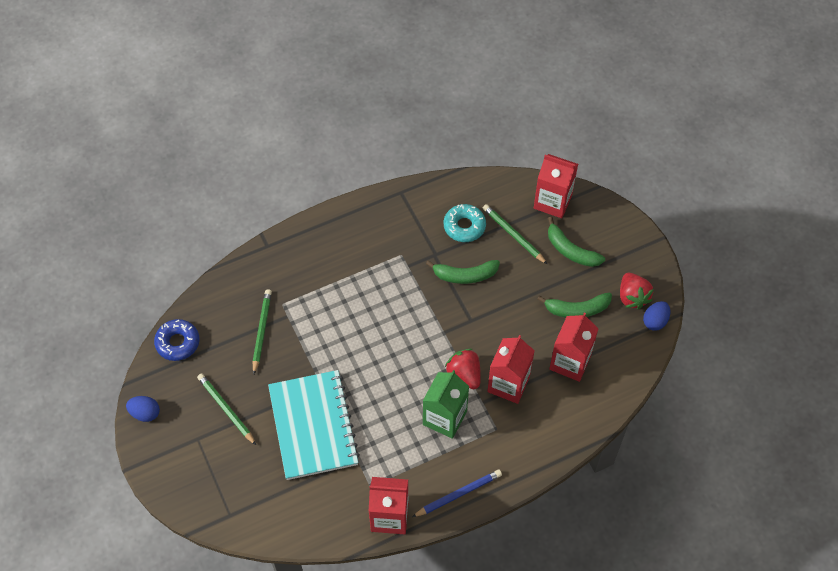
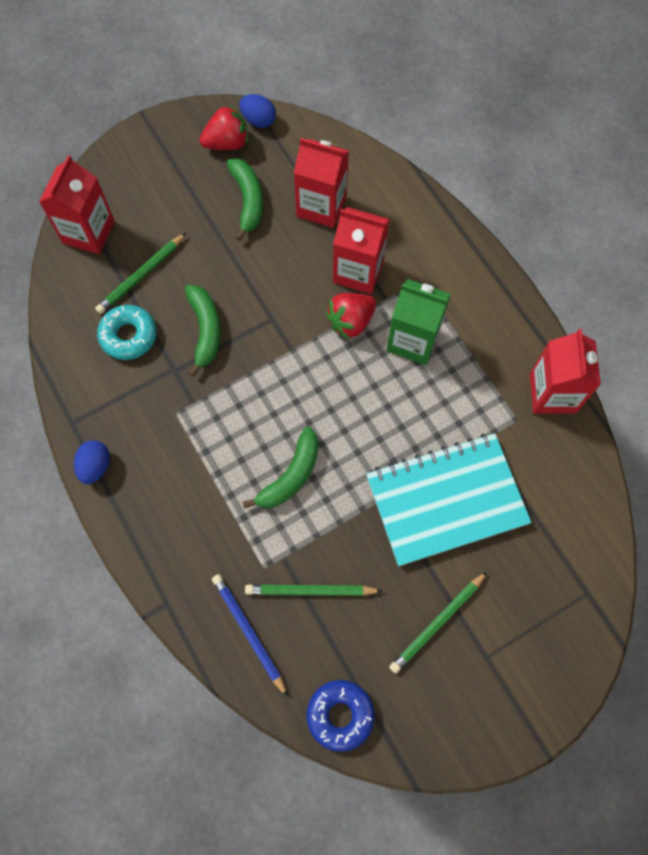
camera: 95 degrees left, 10 degrees up
(145, 413) = (459, 744): blue egg -> blue egg (95, 466)
(458, 494) = (510, 318): blue pencil -> blue pencil (249, 632)
(571, 250) = (163, 209): green banana -> green banana (291, 475)

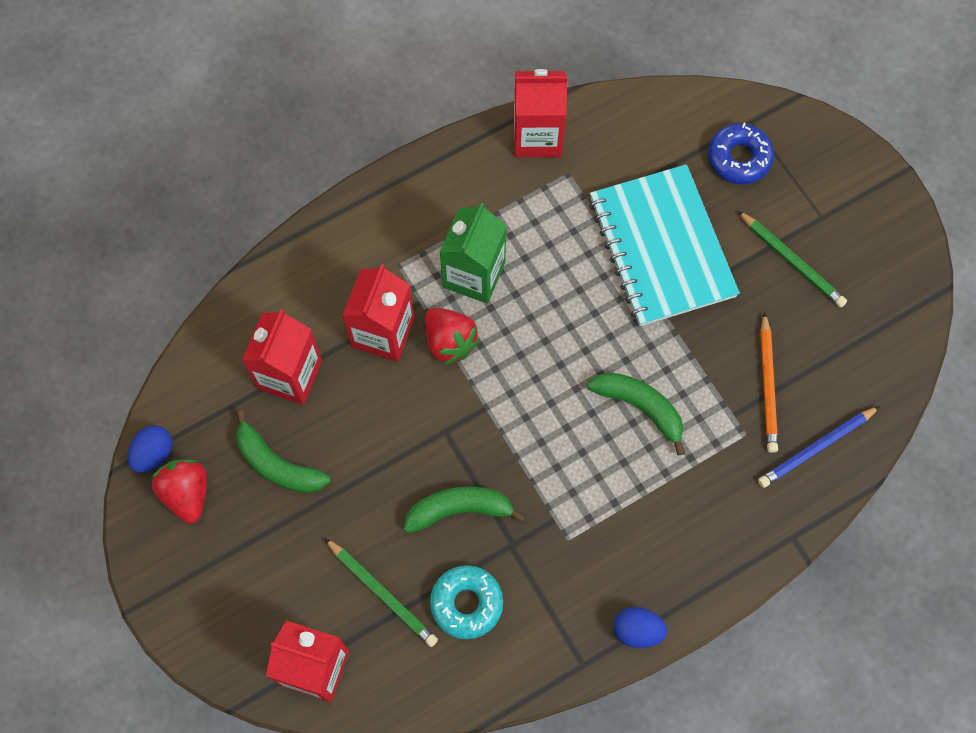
camera: 90 degrees left, 0 degrees up
(248, 200) = (277, 464): green banana -> green banana turned 135 degrees counterclockwise
(310, 591) = (767, 386): green pencil -> orange pencil
(340, 715) = (891, 356): blue donut -> blue donut (739, 158)

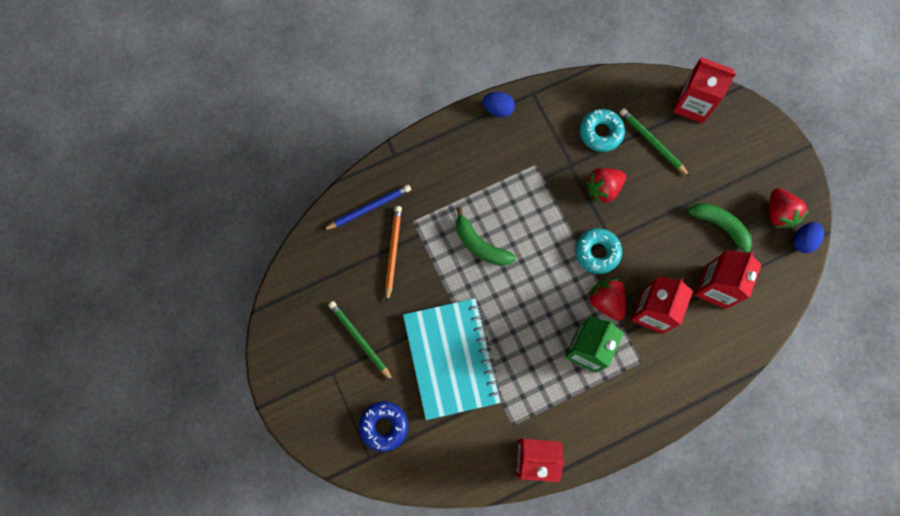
camera: 175 degrees left, 5 degrees up
(459, 510) = (603, 188): green banana -> red strawberry
(465, 410) = (597, 252): none -> turquoise donut

